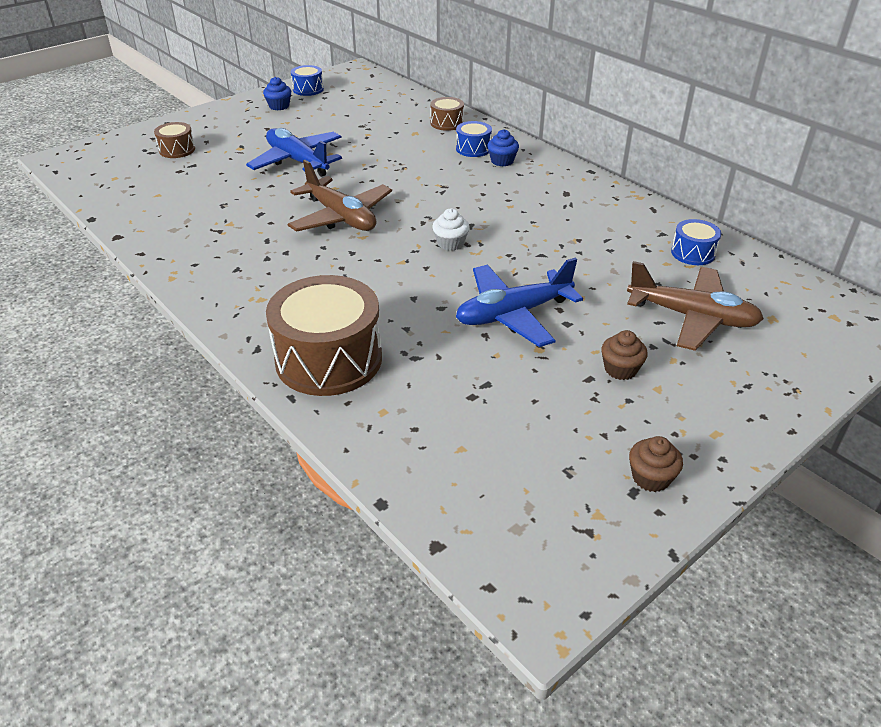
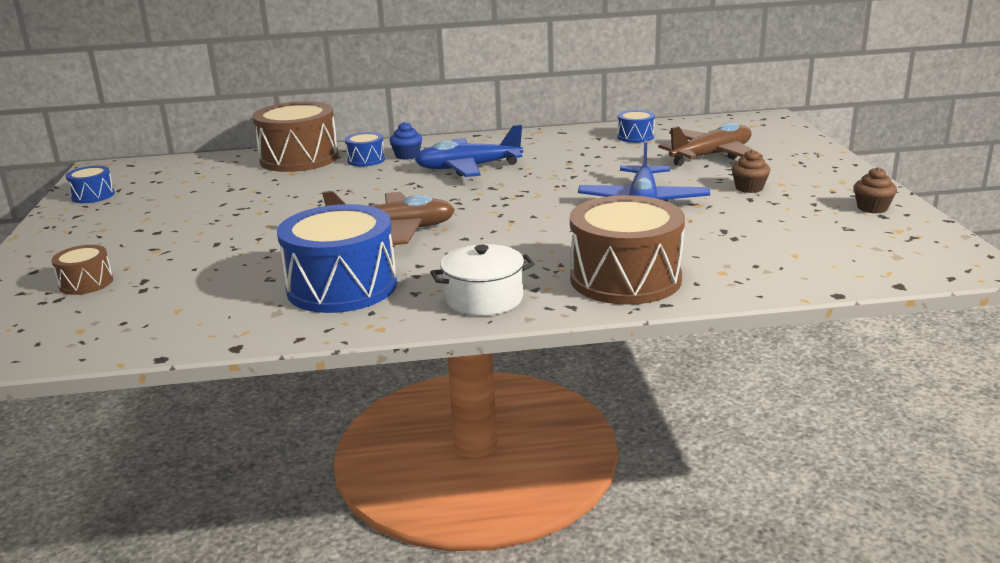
camera: 55 degrees left, 15 degrees down
(227, 236) = (342, 287): none -> blue drum
(245, 302) = (484, 299): none -> white pot
(279, 106) = (100, 215): blue cupcake -> none
(297, 161) = (246, 228): blue plane -> blue plane (468, 168)
(447, 123) = (299, 158): brown drum -> brown drum, size x2.09
(450, 243) = (509, 200): white cupcake -> none

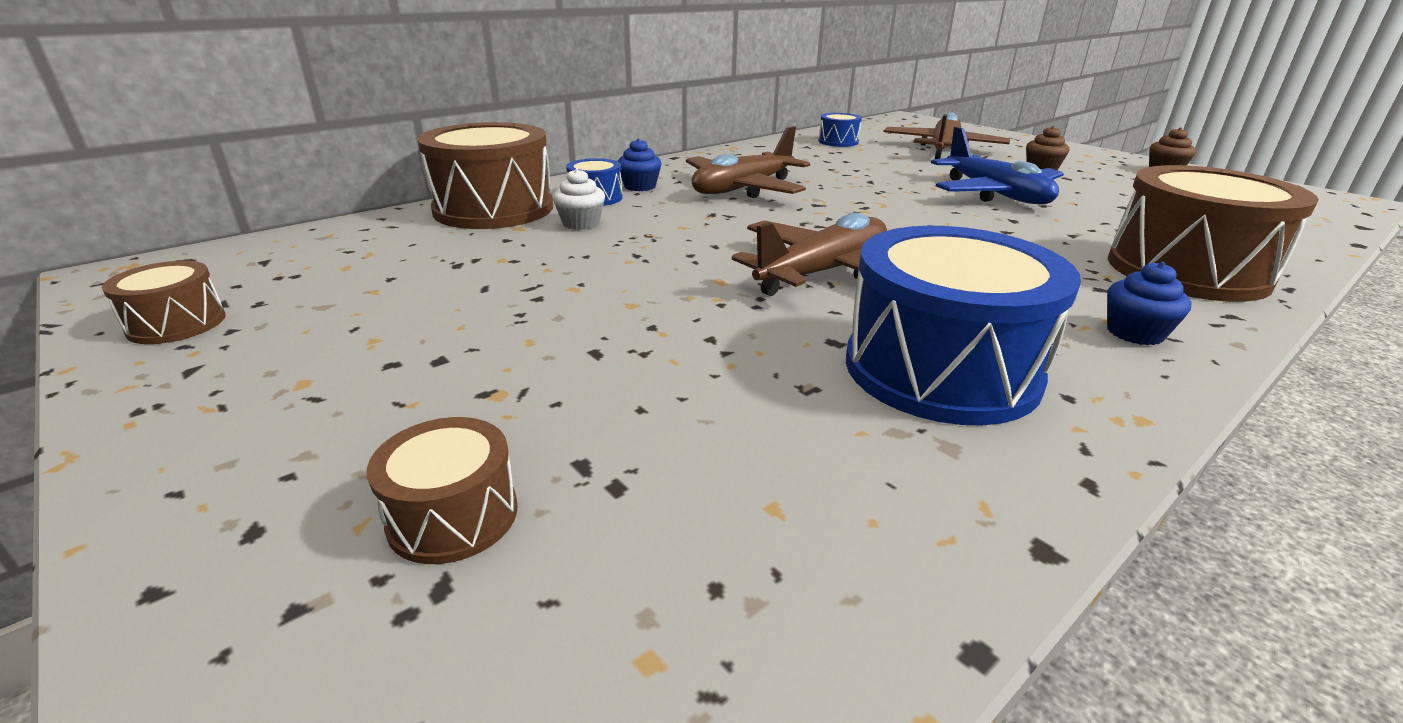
camera: 35 degrees left, 5 degrees up
(93, 196) = (177, 324): blue drum -> brown drum
(327, 176) = (581, 223): none -> white cupcake
(468, 168) = (743, 189): blue plane -> brown plane
(484, 299) = (1135, 333): white pot -> blue cupcake

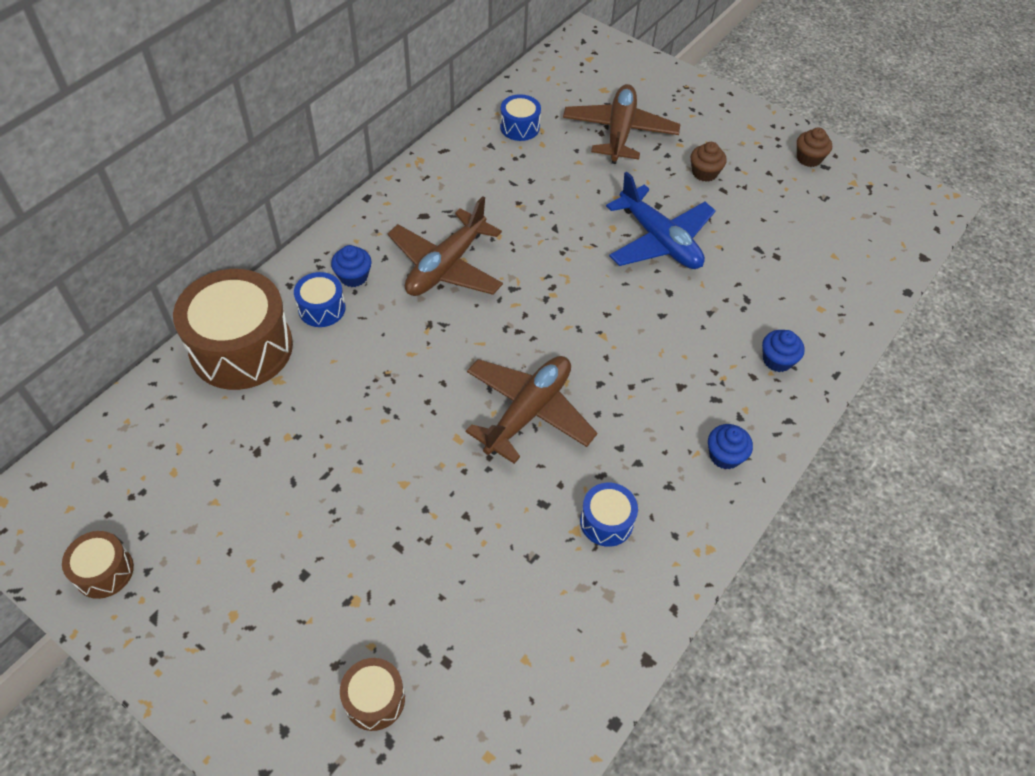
camera: 15 degrees left, 25 degrees up
(581, 223) = (326, 362): white cupcake -> none
(941, 369) = (606, 521): blue drum -> blue drum, size x0.48
(1186, 271) = (777, 360): brown drum -> blue cupcake

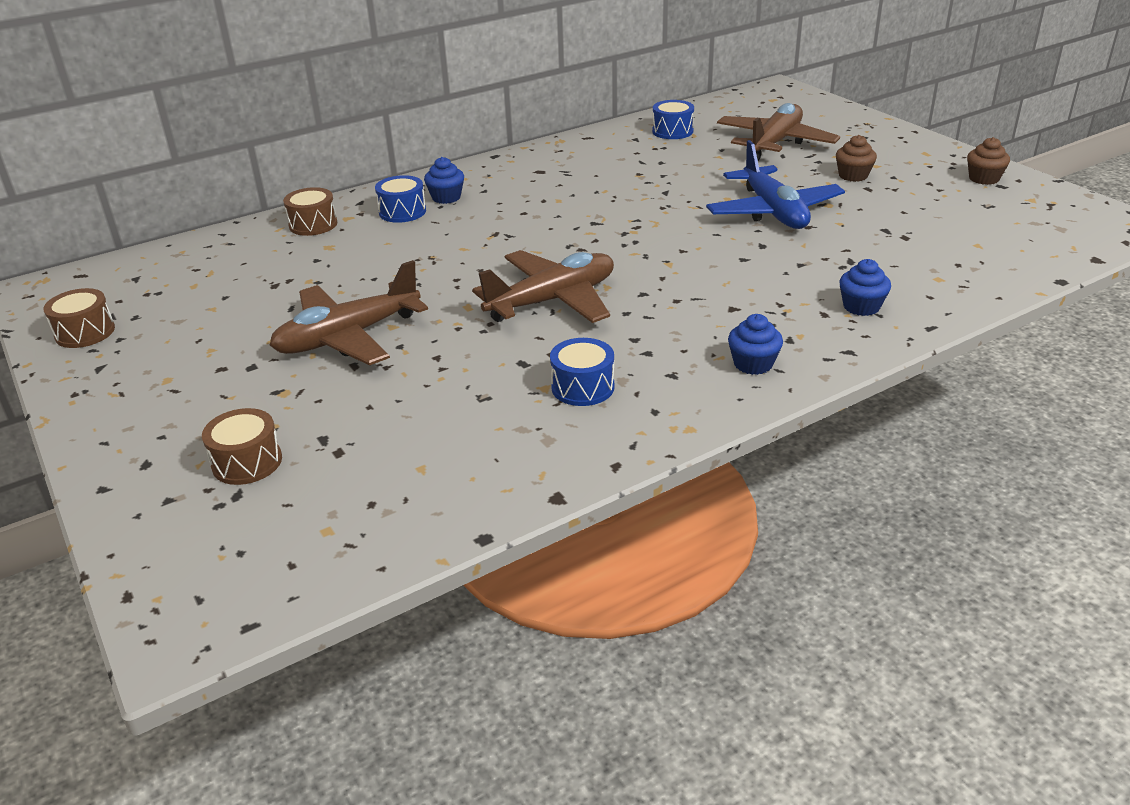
camera: 25 degrees right, 20 degrees down
(241, 348) = (313, 224): brown drum -> brown drum, size x0.48
(446, 266) = (538, 202): brown plane -> brown plane (348, 337)

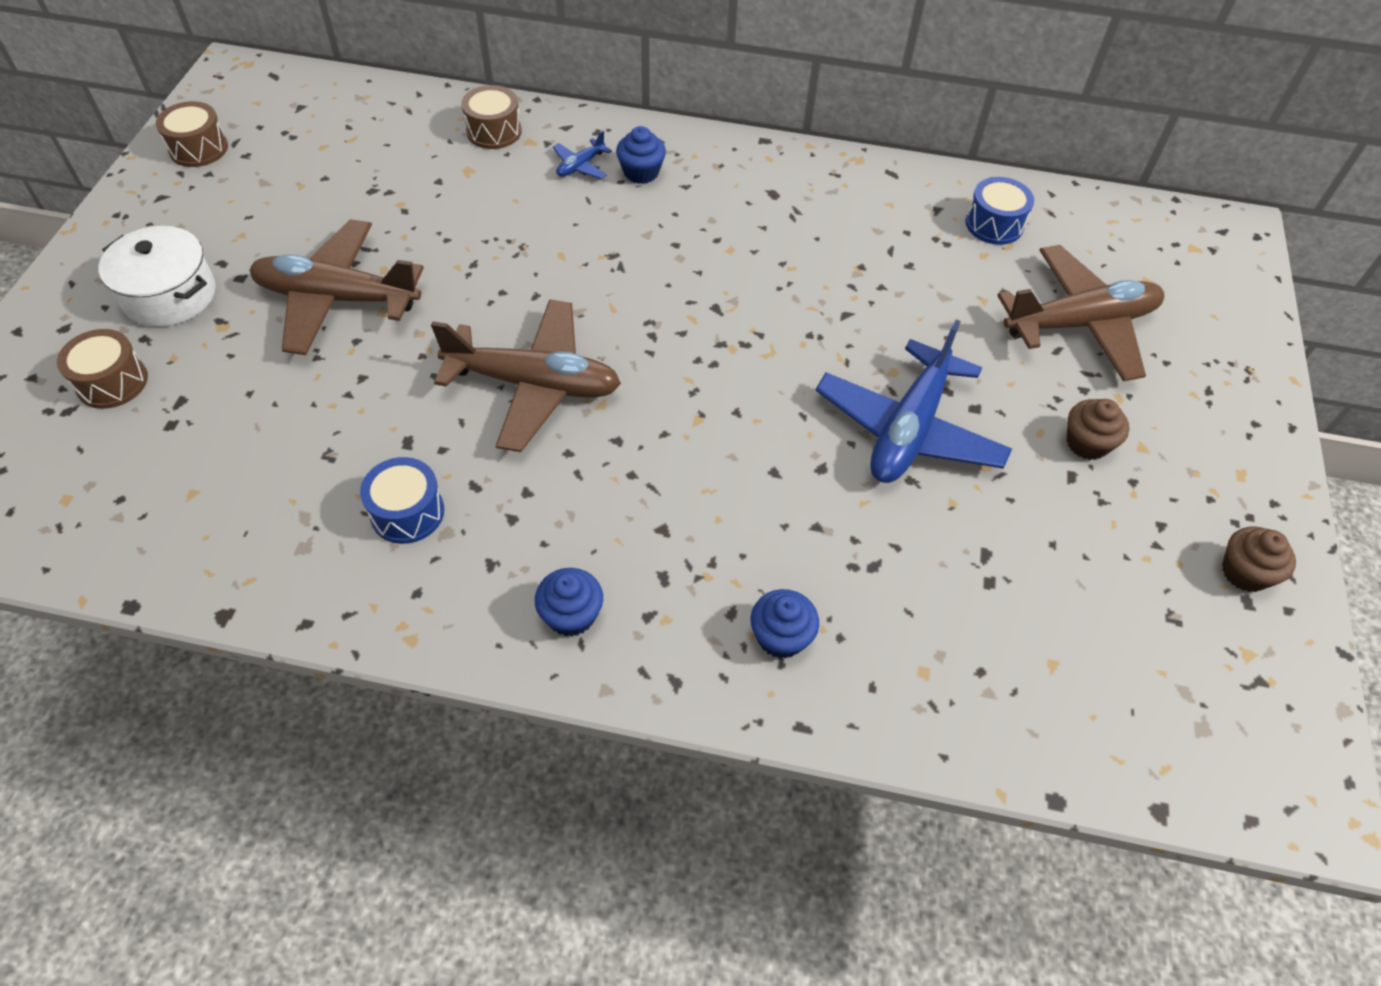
camera: 40 degrees right, 20 degrees up
(209, 402) = (170, 295): none -> white pot
(402, 212) = (580, 166): blue drum -> blue plane

